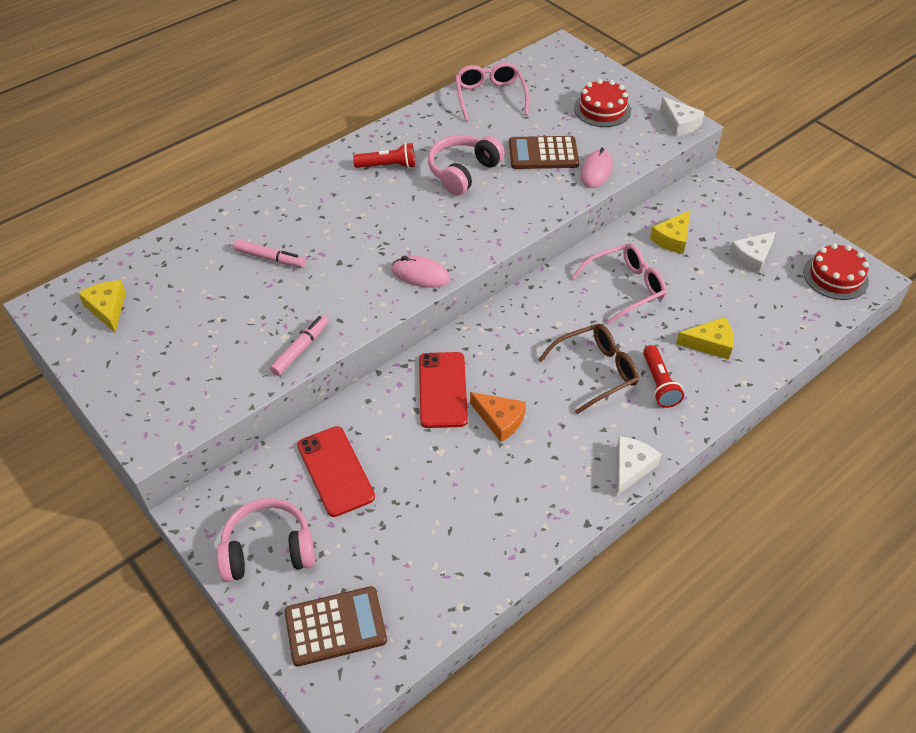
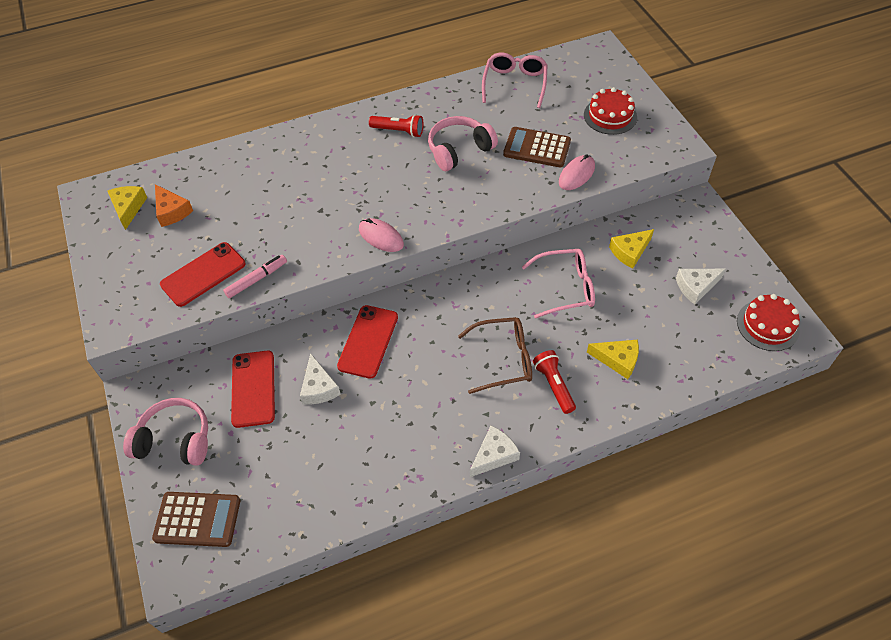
camera: 20 degrees right, 5 degrees up
(235, 358) = (203, 274): none -> red phone
(270, 258) = (268, 193): pink marker -> none
(500, 420) = (403, 381): orange cheese -> orange cheese (172, 211)
(659, 384) = (554, 385): red flashlight -> red flashlight turned 150 degrees clockwise
(679, 124) = (675, 145): white cheese -> white cheese (319, 387)

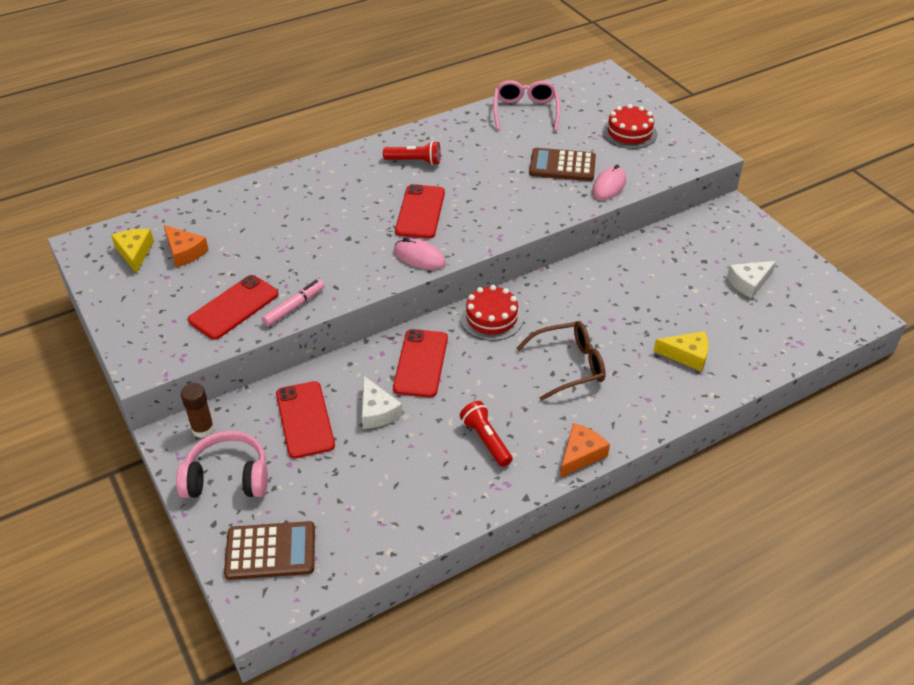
camera: 10 degrees left, 10 degrees down
(163, 388) = (203, 429): none -> brown glue stick
(392, 187) = (420, 212): none -> red phone
(459, 150) = (482, 173): pink headphones -> none
(494, 455) = (580, 454): white cheese -> orange cheese
(554, 385) = (627, 384): red flashlight -> red flashlight (486, 440)
(566, 288) = (617, 295): pink glasses -> none
(630, 252) = (674, 257): yellow cheese -> none
(767, 325) = (828, 310): red cake -> red cake (491, 318)

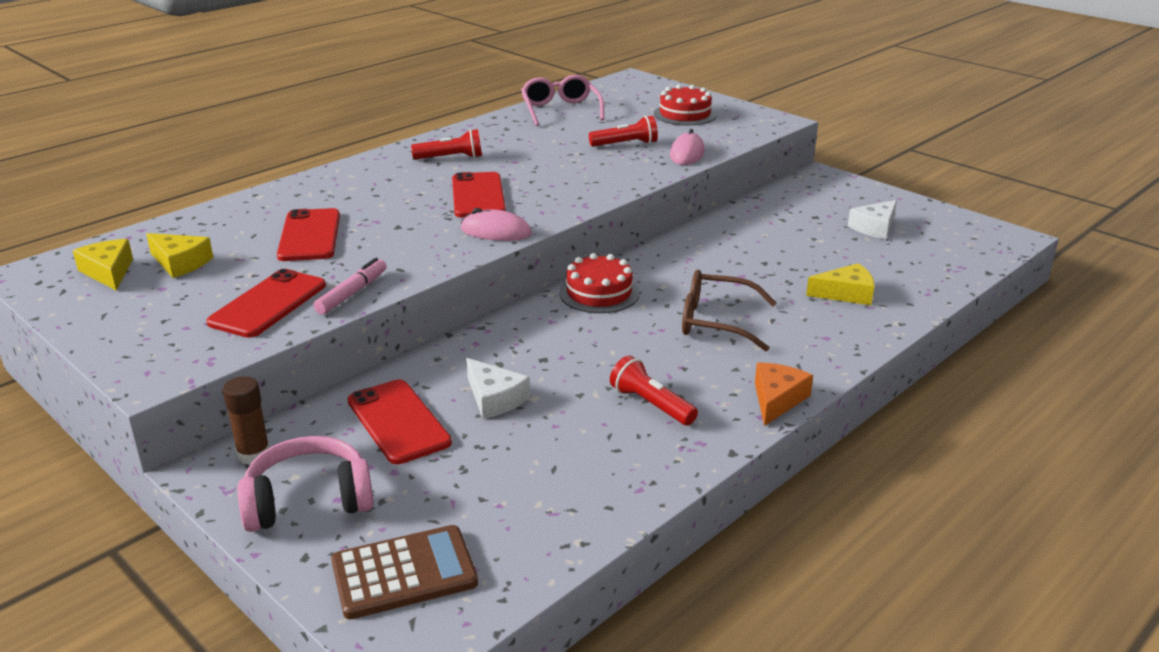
camera: 15 degrees left, 15 degrees down
(184, 252) = (180, 263): orange cheese -> yellow cheese
(421, 363) = (531, 345): red phone -> red phone (310, 235)
(562, 166) = (625, 144): brown calculator -> red flashlight
(569, 366) = (716, 321): brown glasses -> brown glasses turned 135 degrees counterclockwise

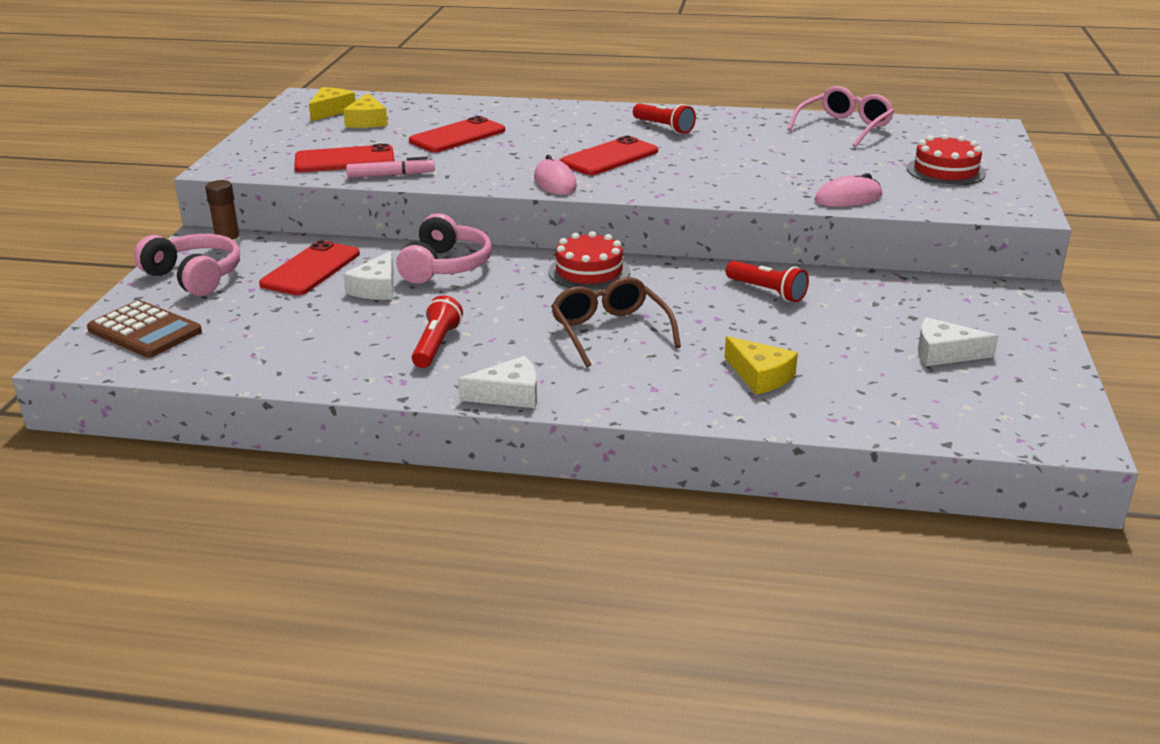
camera: 55 degrees right, 0 degrees up
(497, 350) = (445, 266): none -> pink headphones
(625, 144) = (818, 171): red flashlight -> red flashlight (767, 291)
(777, 399) = (509, 394): orange cheese -> white cheese

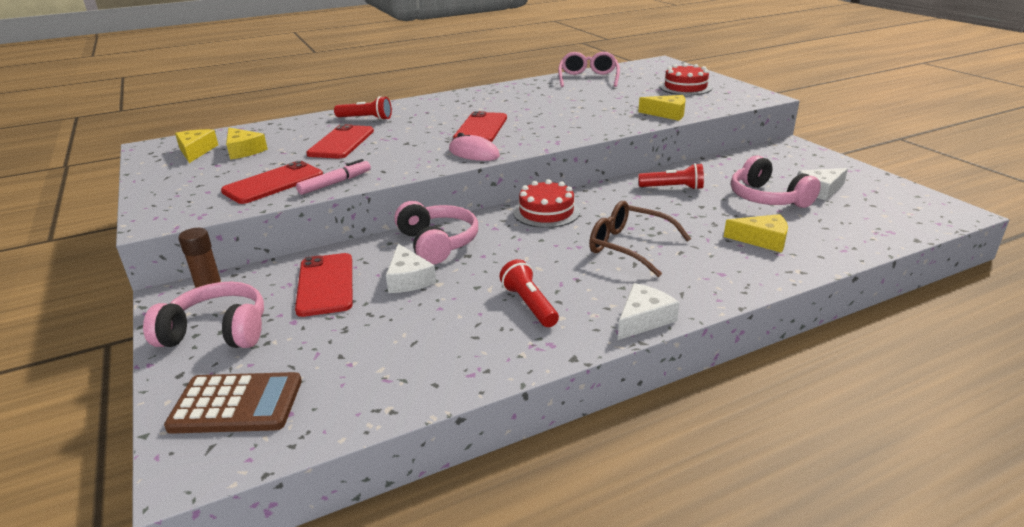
camera: 35 degrees left, 0 degrees up
(664, 127) = (482, 102): red flashlight -> red flashlight (366, 119)
(848, 198) = (667, 114): pink mouse -> yellow cheese
(857, 339) = (767, 198): none -> pink headphones

